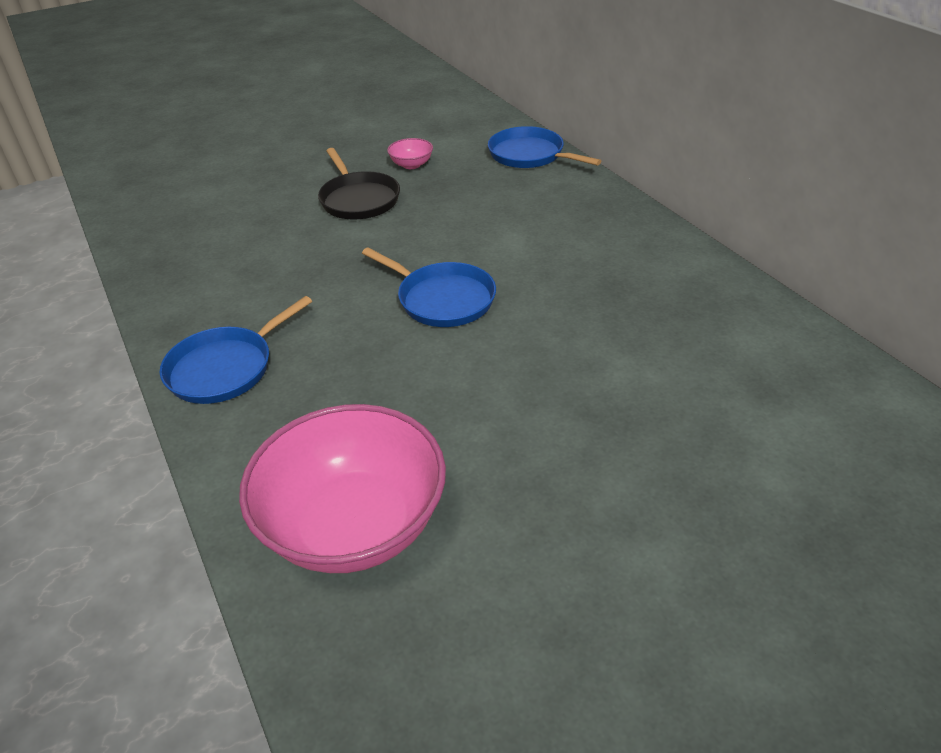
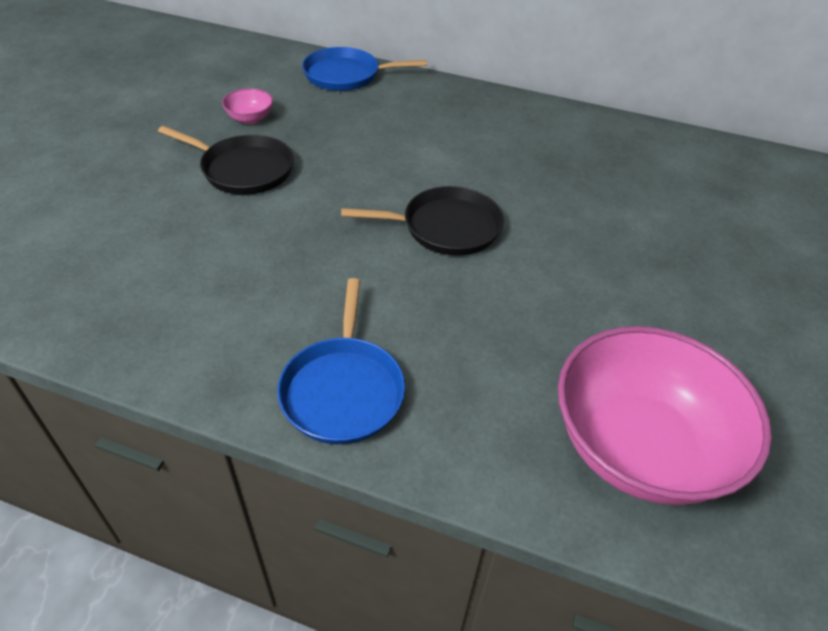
camera: 45 degrees left, 5 degrees up
(442, 299) = (446, 227): blue pan -> black pan

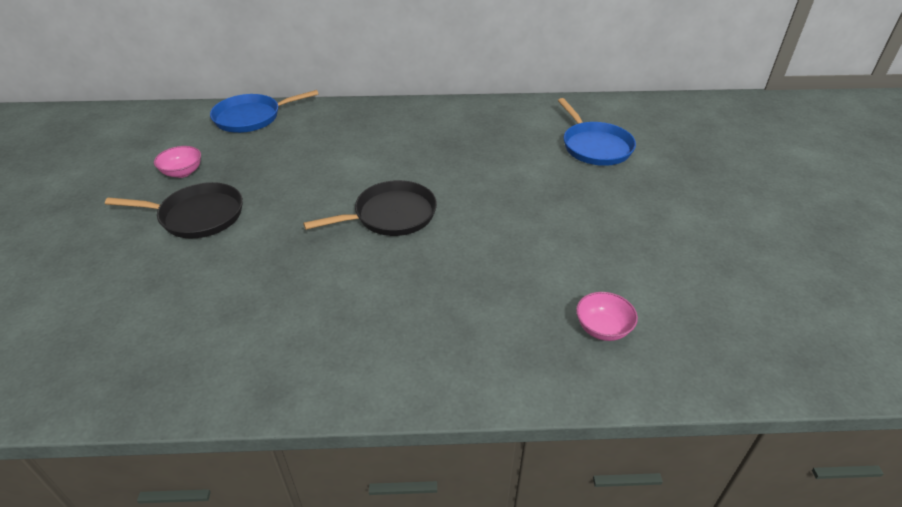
camera: 20 degrees left, 5 degrees down
(343, 390) = (369, 362): blue pan -> blue pan (595, 146)
(639, 447) = (602, 328): pink bowl -> pink bowl, size x0.40

